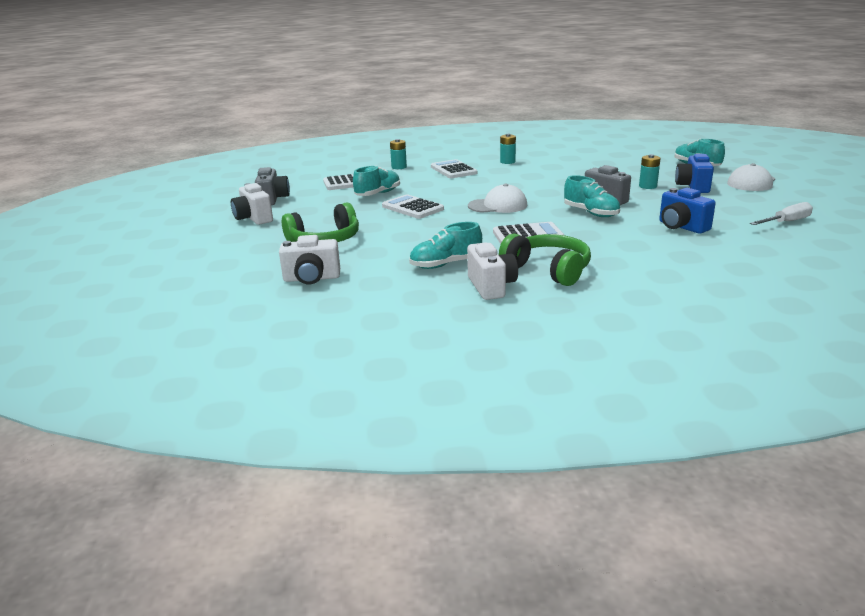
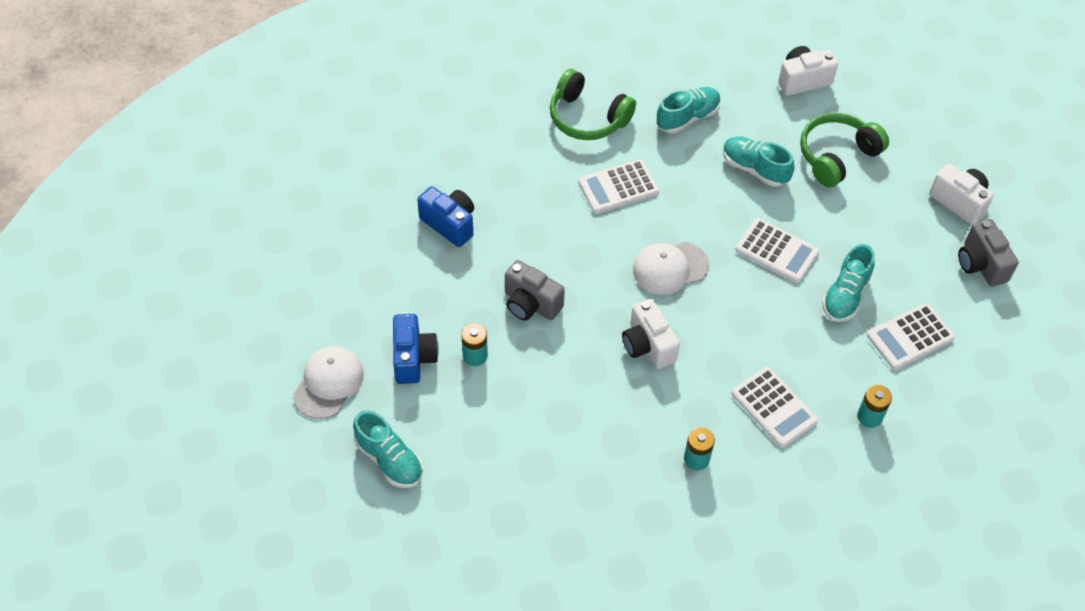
camera: 165 degrees right, 30 degrees up
(491, 286) = (634, 84): white camera -> white camera (648, 345)
(591, 213) = (551, 255): turquoise shoe -> turquoise shoe (754, 169)
(786, 222) = (330, 248): white screwdriver -> none

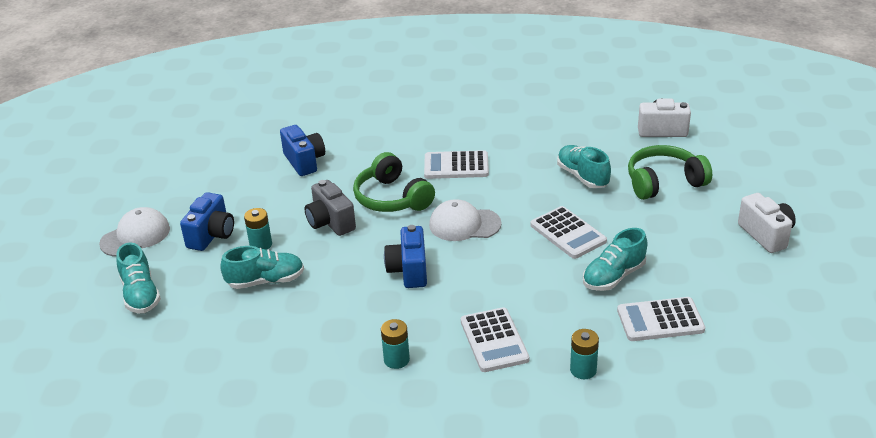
camera: 25 degrees right, 20 degrees down
(587, 117) = (461, 121): green headphones -> green headphones (392, 198)
(648, 345) = (409, 271): white camera -> blue camera
(687, 117) = (545, 135): turquoise shoe -> turquoise shoe (266, 281)
(980, 264) = (763, 283): grey camera -> none

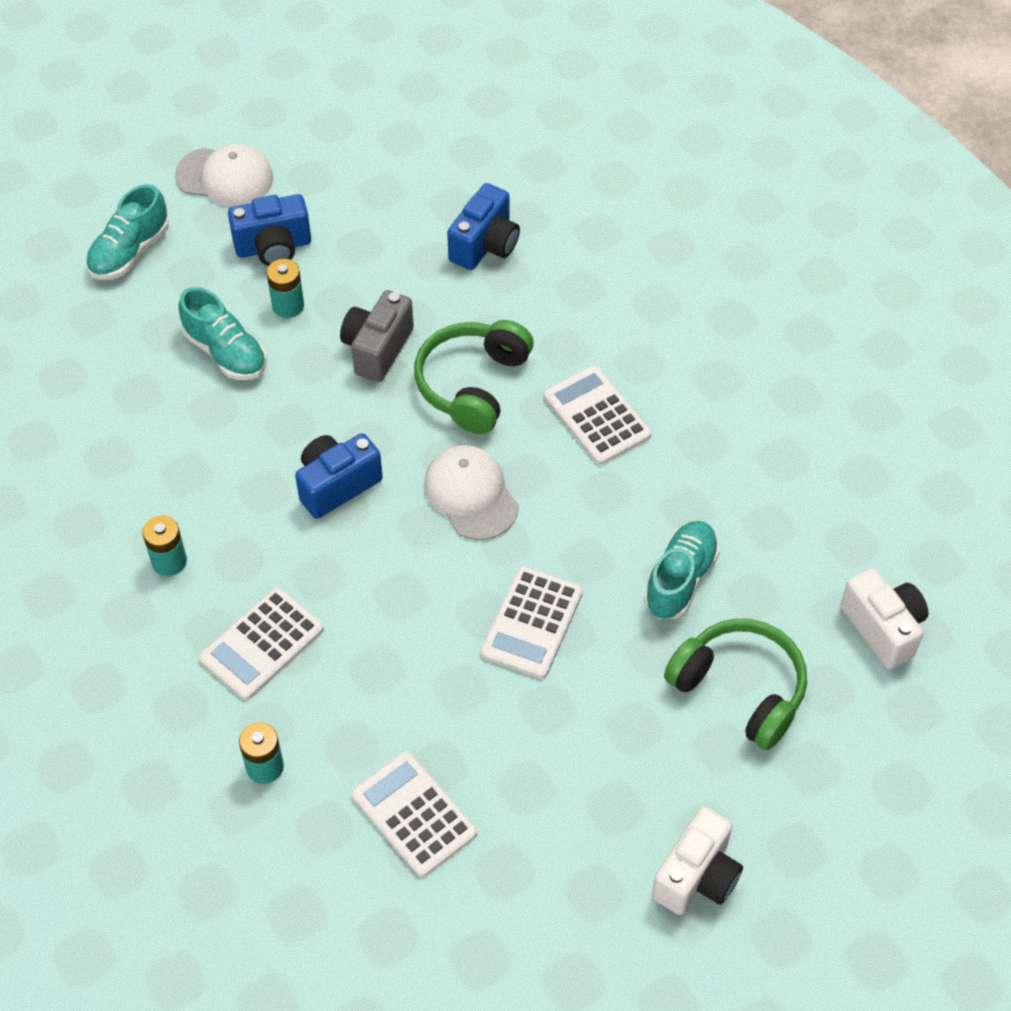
camera: 55 degrees right, 20 degrees up
(613, 276) = (471, 720): turquoise shoe -> none

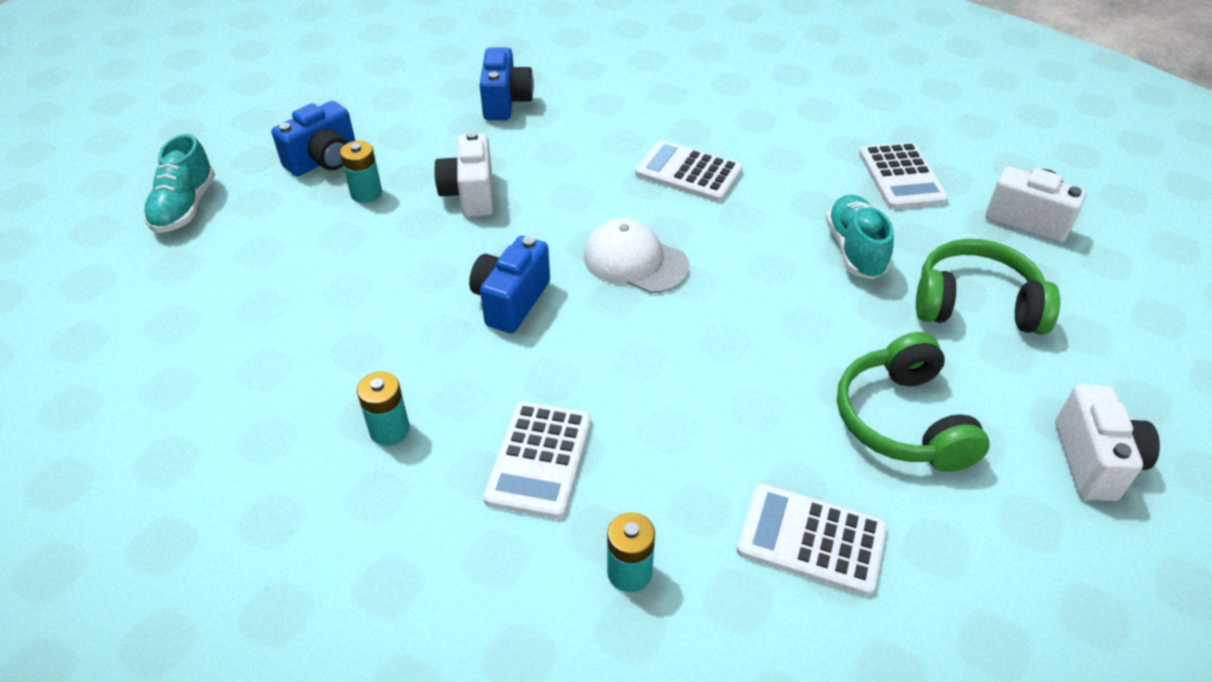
camera: 30 degrees left, 10 degrees down
(225, 177) = (245, 131): white cap -> none
(226, 352) = (331, 245): turquoise shoe -> none
(377, 349) = (470, 194): grey camera -> white camera
(472, 384) = (571, 188): green headphones -> green headphones (902, 420)
(532, 623) = (770, 331): white calculator -> white calculator (901, 177)

